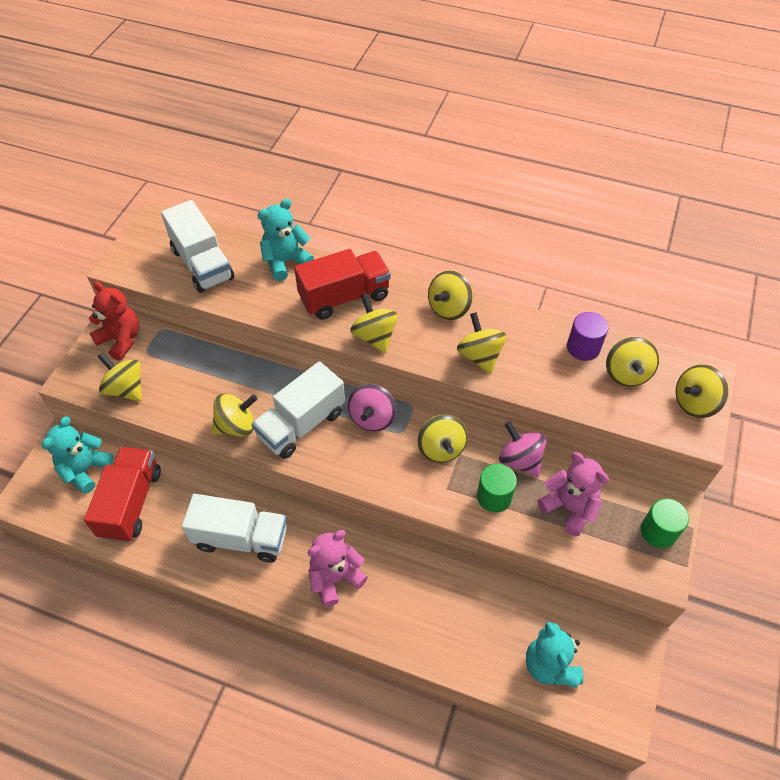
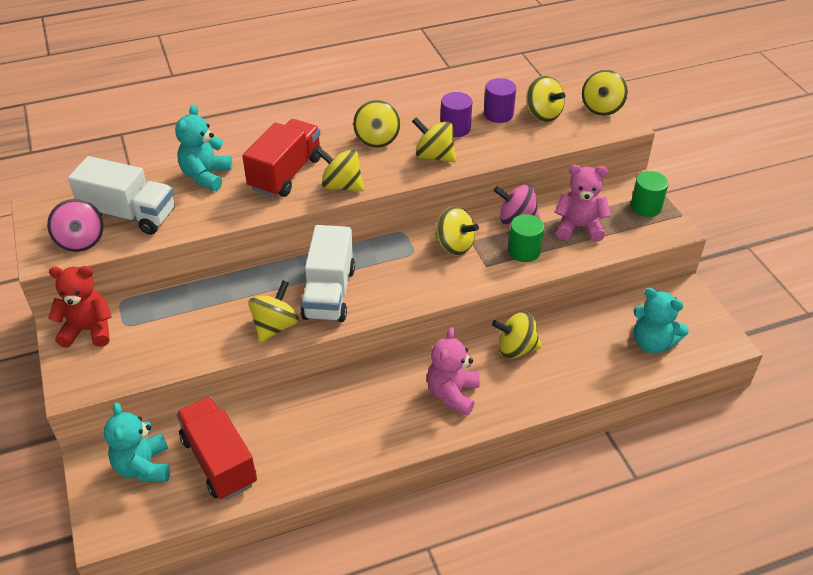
camera: 40 degrees left, 10 degrees down
(126, 389) = (138, 361): yellow spinning top -> yellow spinning top (516, 348)
(241, 538) = (347, 419): white truck -> none
(372, 418) = (381, 256): pink spinning top -> pink spinning top (81, 241)
(527, 338) = (455, 128): none -> purple cylinder

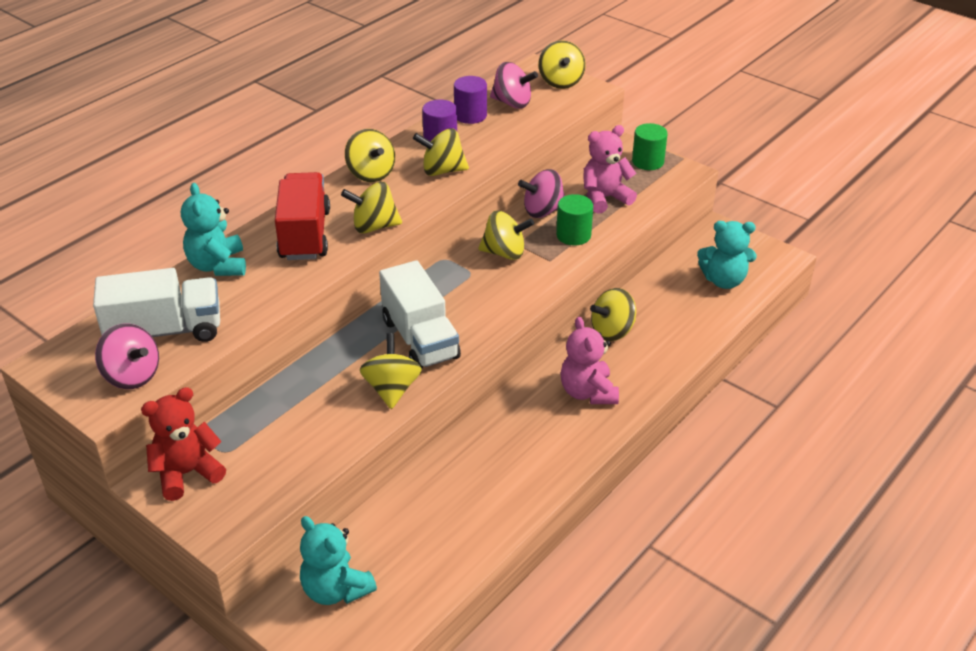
camera: 30 degrees left, 5 degrees down
(219, 461) = (412, 548): red truck -> none
(543, 114) = (512, 103): yellow spinning top -> pink spinning top

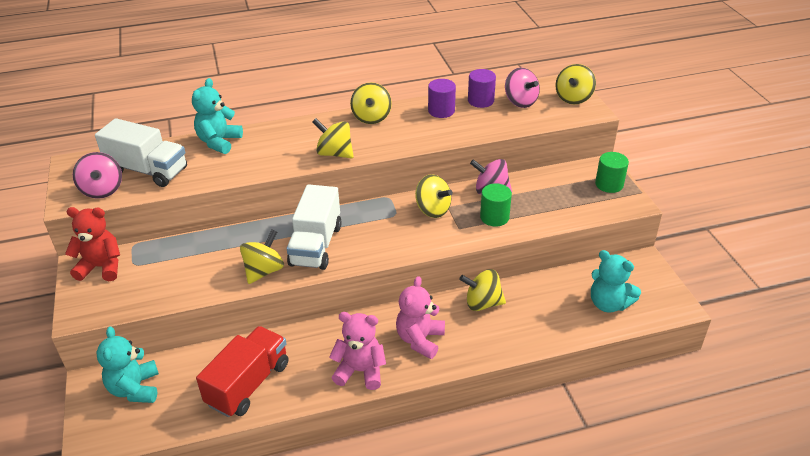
camera: 35 degrees right, 0 degrees up
(305, 235) = (288, 142): red truck -> red truck (248, 384)
(442, 171) = (419, 132): yellow spinning top -> none
(604, 198) = (546, 199): pink teddy bear -> pink teddy bear (360, 371)

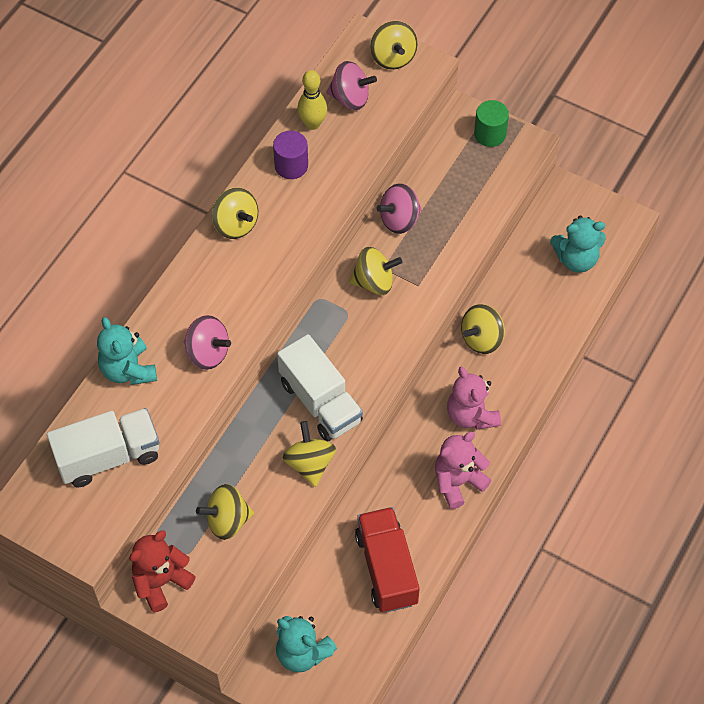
camera: 45 degrees left, 20 degrees up
(102, 190) = (98, 512): pink spinning top -> pink spinning top (207, 353)
(334, 153) = (258, 297): yellow spinning top -> yellow spinning top (227, 521)
(480, 101) = (312, 124): purple cylinder -> yellow bowling pin
(494, 217) = (434, 249): green cylinder -> none

